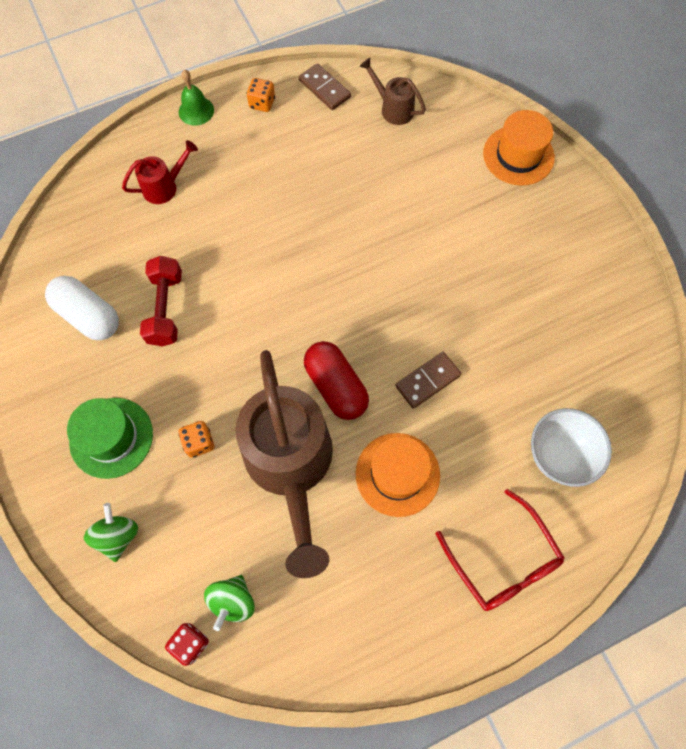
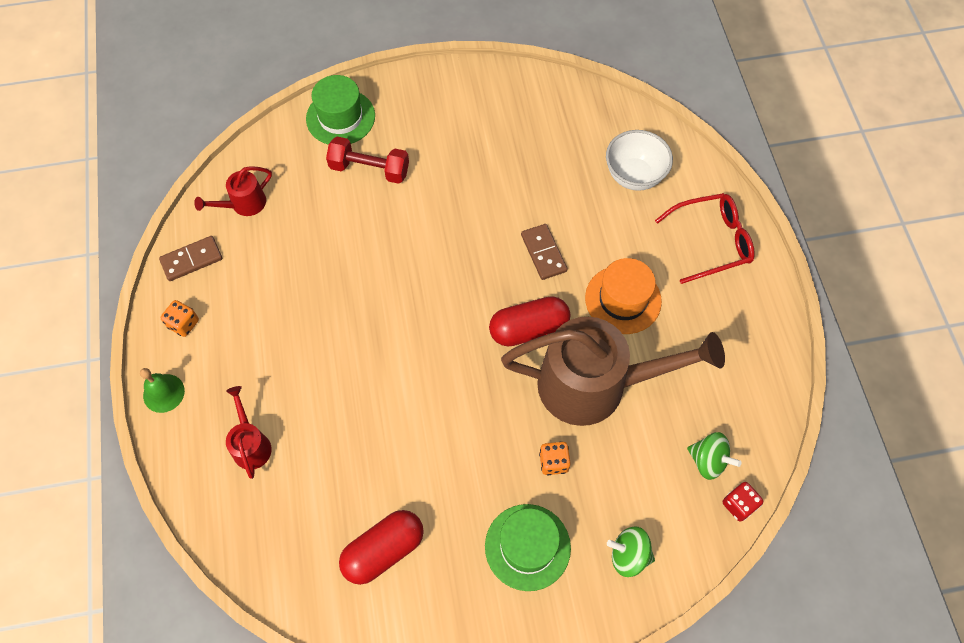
camera: 75 degrees left, 5 degrees down
(89, 316) = (383, 550): white capsule -> red capsule
(166, 308) = (400, 469): red dumbbell -> red dumbbell (369, 169)
(392, 108) = (243, 204): brown watering can -> red watering can
(518, 155) = (340, 117): orange hat -> green hat

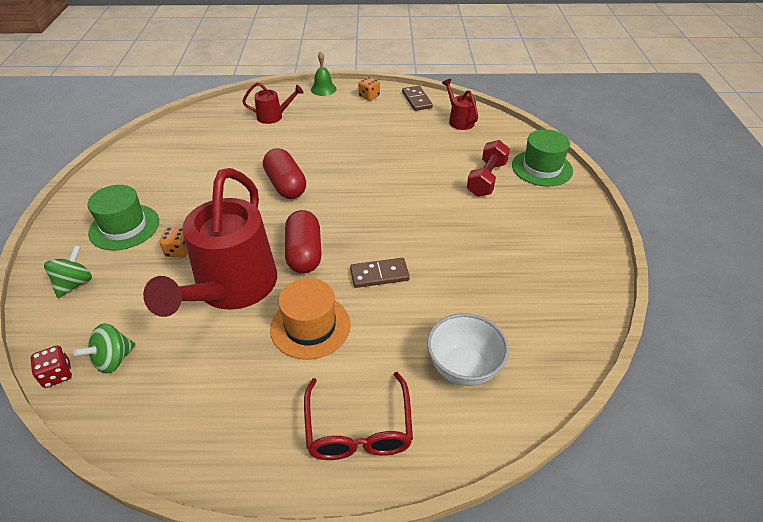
camera: 100 degrees right, 20 degrees down
(383, 550) = (170, 161): red capsule -> red capsule (286, 185)
(596, 385) = (231, 290): brown watering can -> red watering can

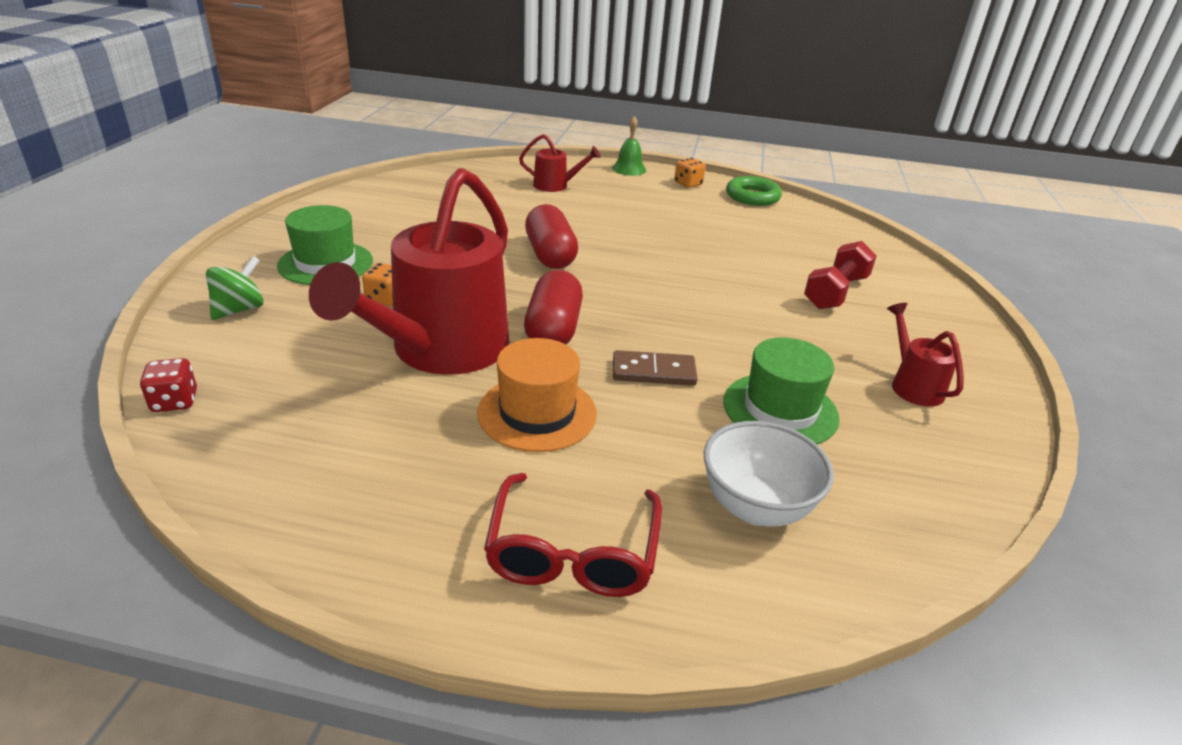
camera: 10 degrees right, 10 degrees down
(113, 360) = (254, 399): green spinning top -> none
(416, 100) = (752, 196): brown domino -> green ring
(459, 120) = (807, 225): red watering can -> red watering can (912, 385)
(542, 168) = (921, 293): green hat -> green hat (780, 409)

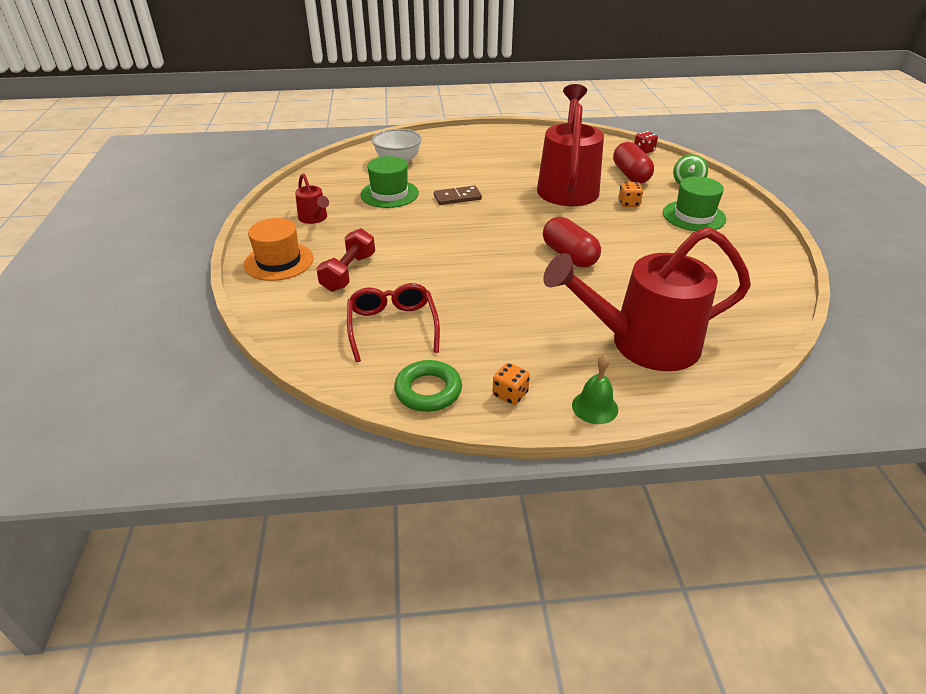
camera: 165 degrees right, 5 degrees up
(537, 413) = (500, 173): orange hat -> orange hat (279, 261)
(553, 330) = (523, 207): red capsule -> red capsule (630, 175)
(556, 186) = (641, 344): red watering can -> red watering can, size x2.28
(573, 551) = (459, 143): red glasses -> red glasses (392, 327)

